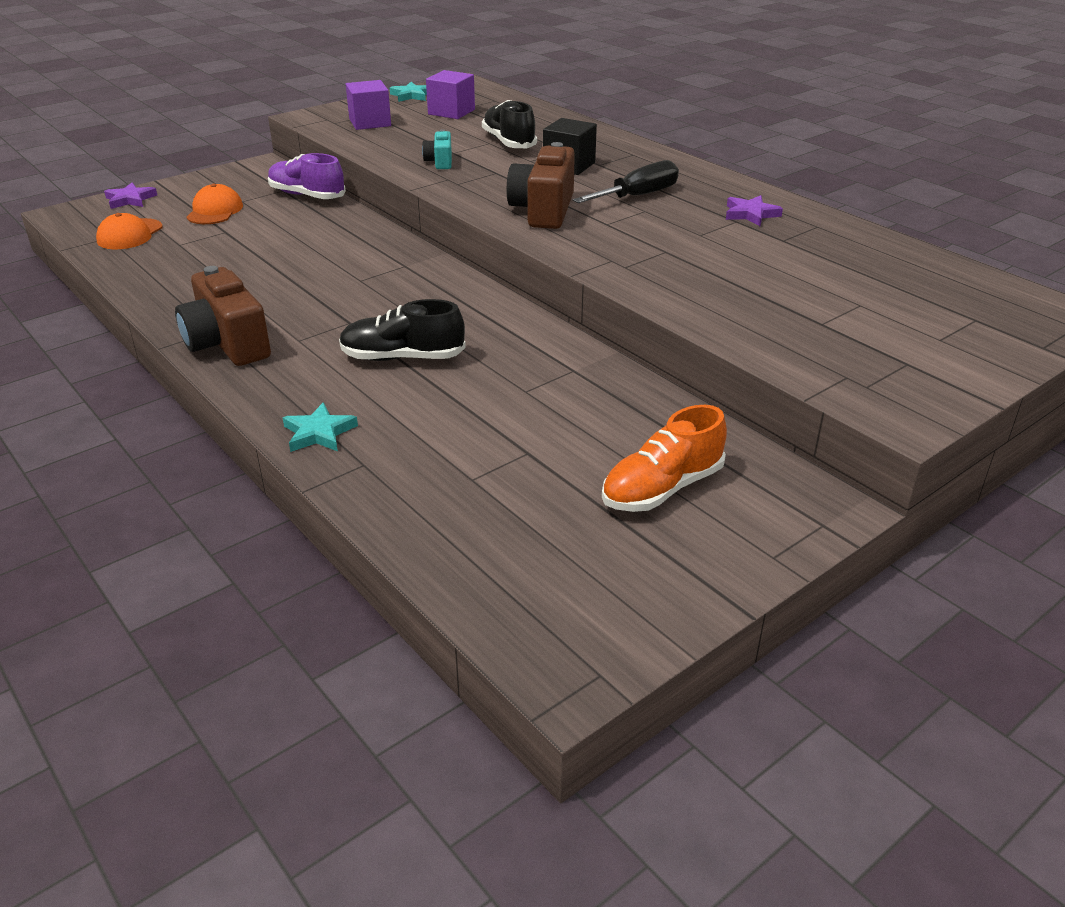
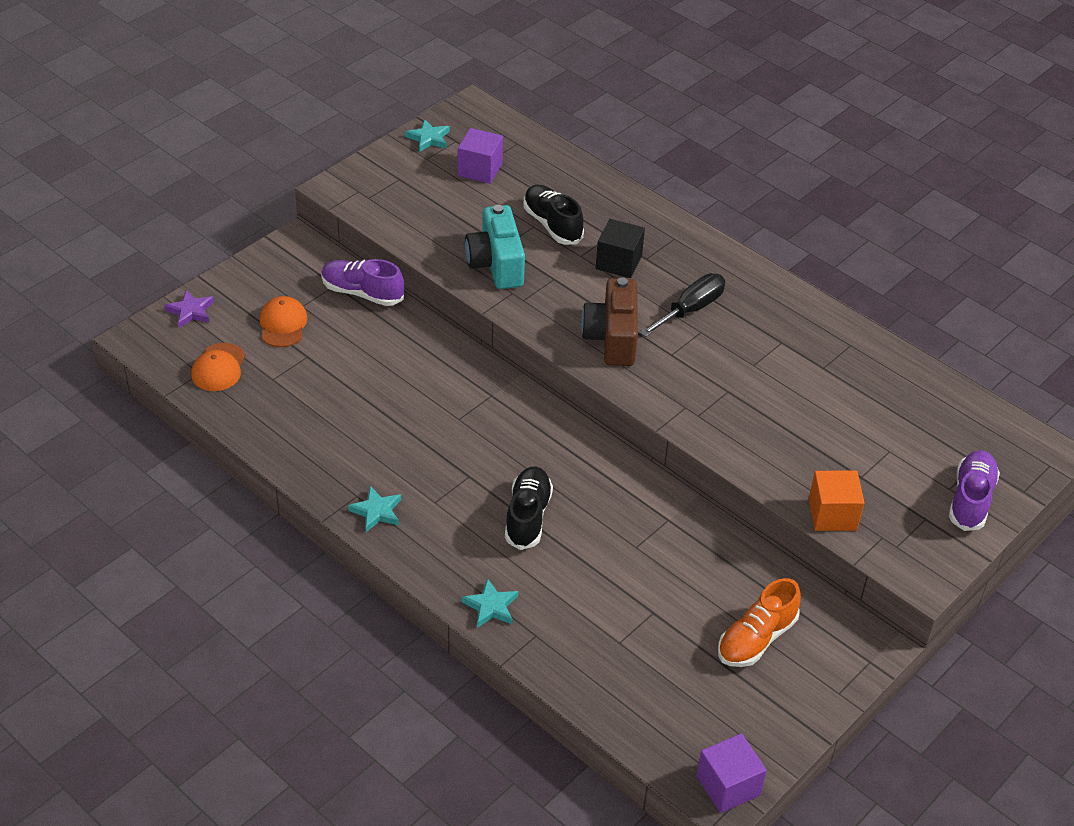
camera: 10 degrees left, 10 degrees up
(227, 343) = (376, 511): brown camera -> turquoise star
(370, 122) = (404, 195): purple cube -> purple cube (728, 785)
(402, 357) = (527, 516): black shoe -> black shoe turned 105 degrees clockwise
(440, 162) = (496, 264): turquoise camera -> turquoise camera, size x1.90
(750, 214) = (792, 331): purple star -> none
(780, 353) = (832, 514): none -> orange cube
(970, 350) = (970, 499): none -> purple shoe

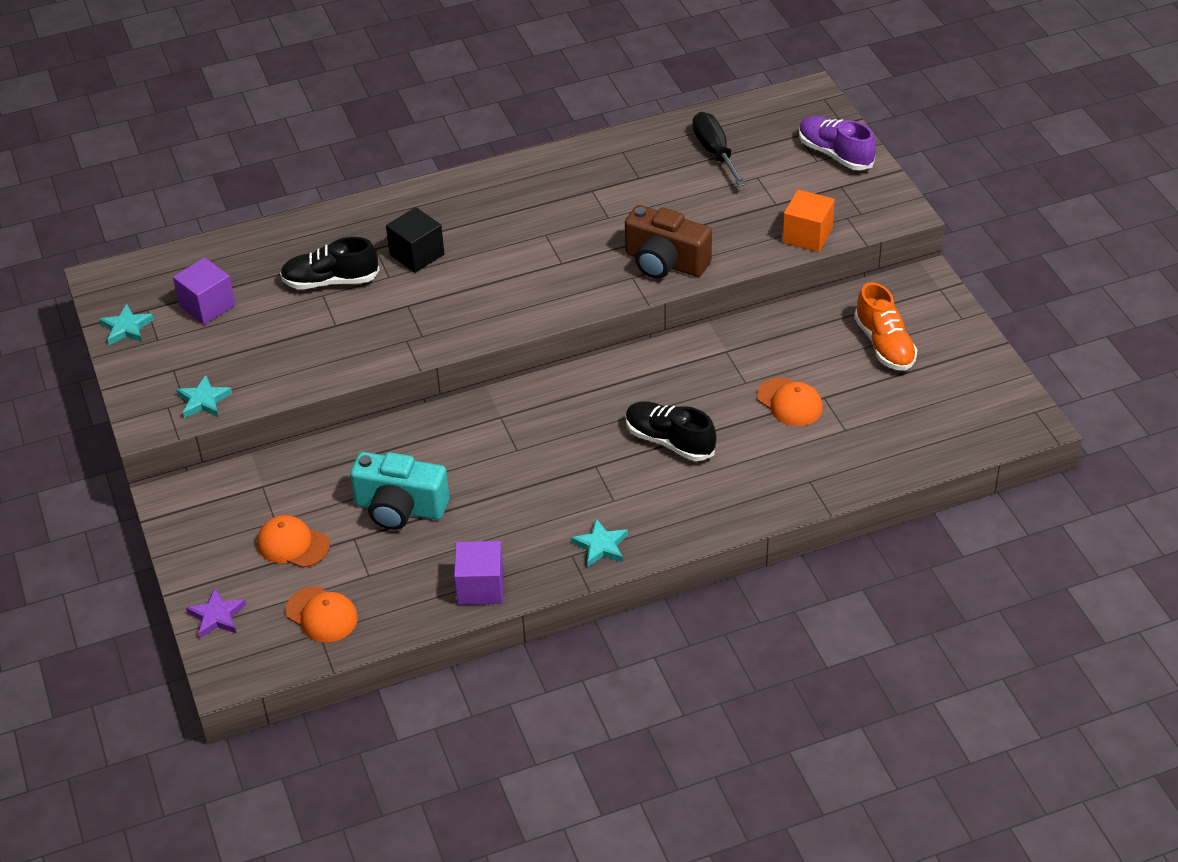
camera: 60 degrees left, 0 degrees up
(362, 293) = (290, 468): purple shoe -> none
(491, 606) = (761, 500): turquoise star -> turquoise star (204, 400)
(496, 264) = (358, 338): turquoise camera -> turquoise camera (400, 508)
(612, 338) = (515, 293): brown camera -> brown camera (665, 262)
(630, 588) = (789, 402): none -> orange cap
(691, 309) = (512, 230): black screwdriver -> black screwdriver (715, 152)
(728, 785) = (1022, 415): purple cube -> purple cube (480, 587)

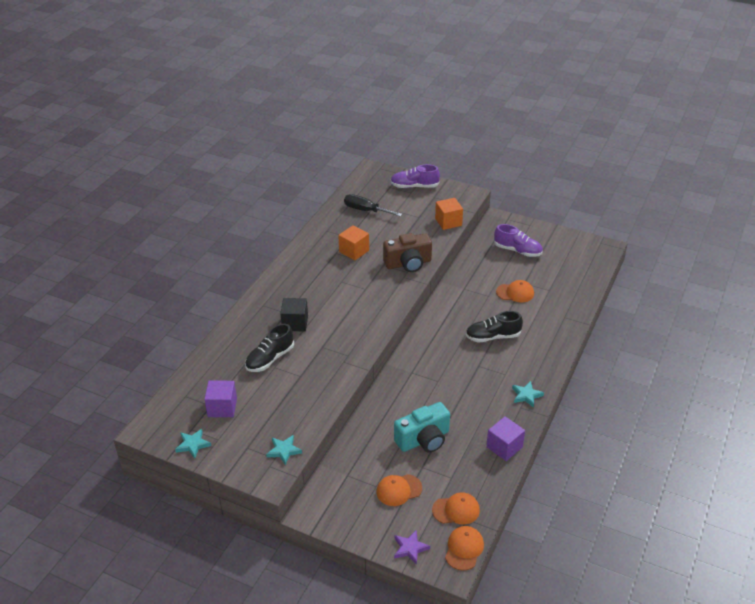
camera: 45 degrees left, 5 degrees down
(270, 663) = (464, 549): none -> orange cap
(618, 202) = (354, 251): none -> orange cube
(884, 345) = (517, 251): orange shoe -> purple shoe

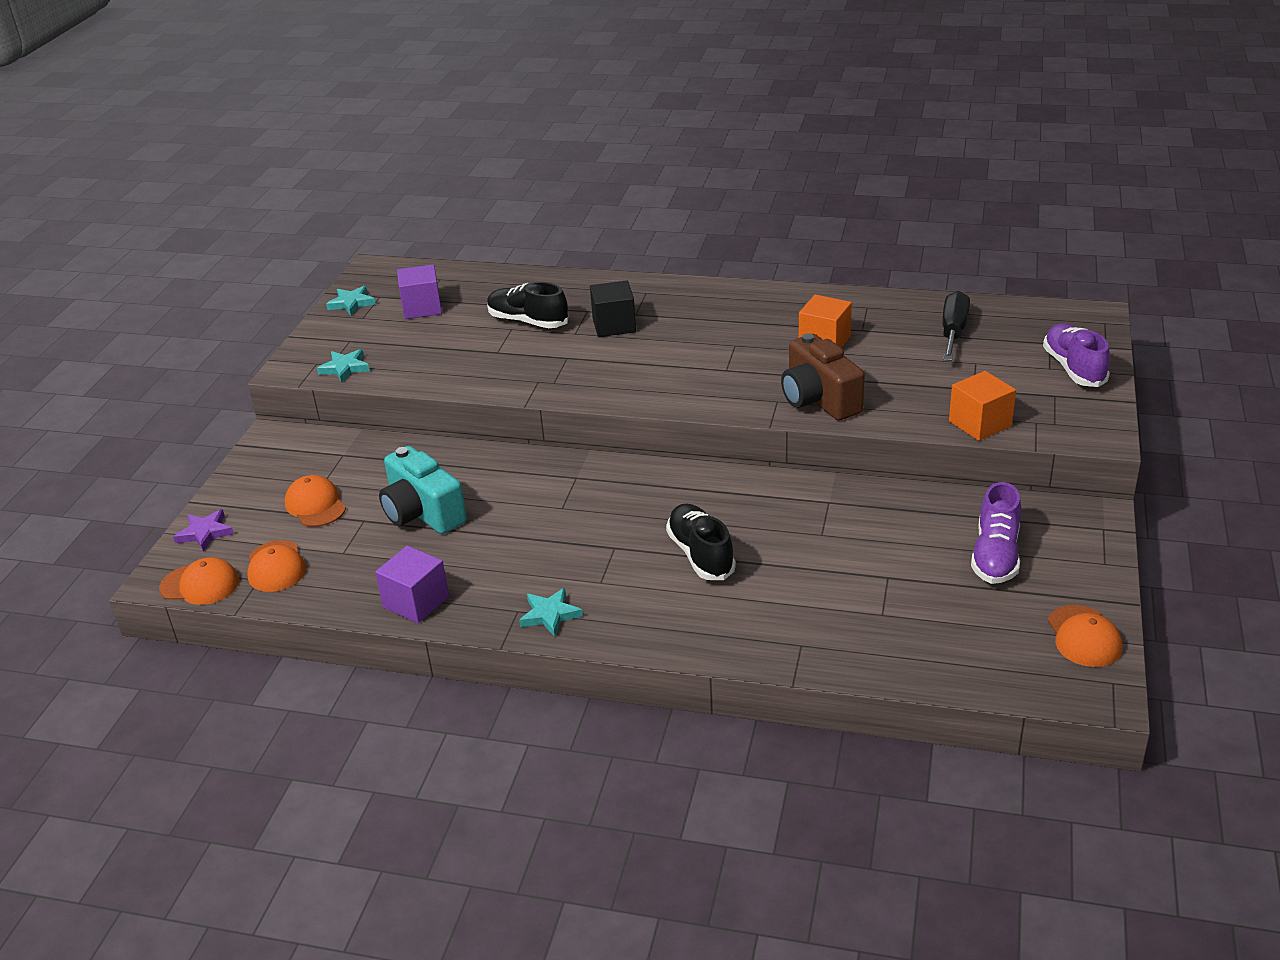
camera: 80 degrees right, 5 degrees down
(515, 293) = (848, 568): orange cap -> orange cap (1084, 636)

